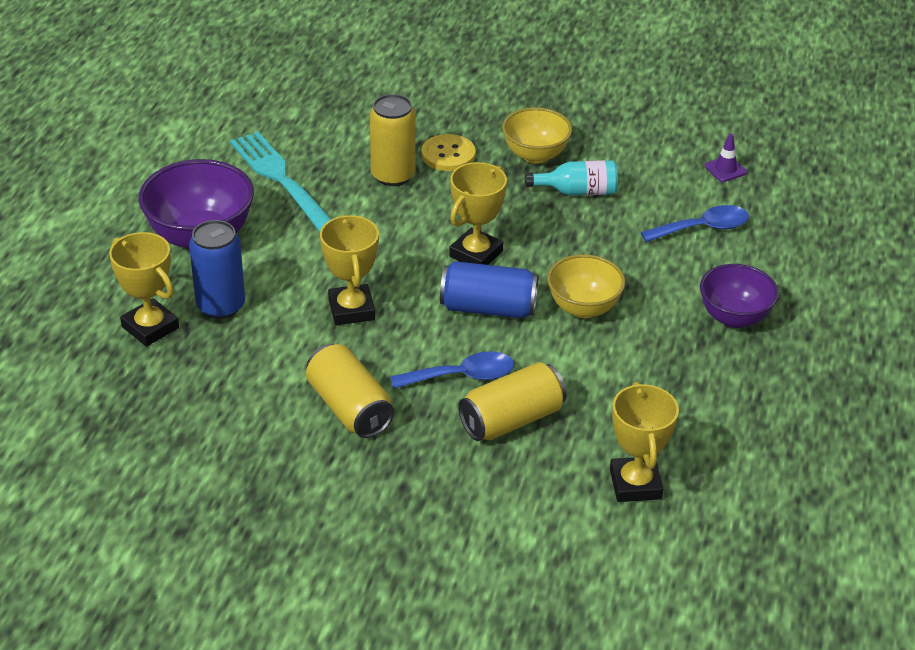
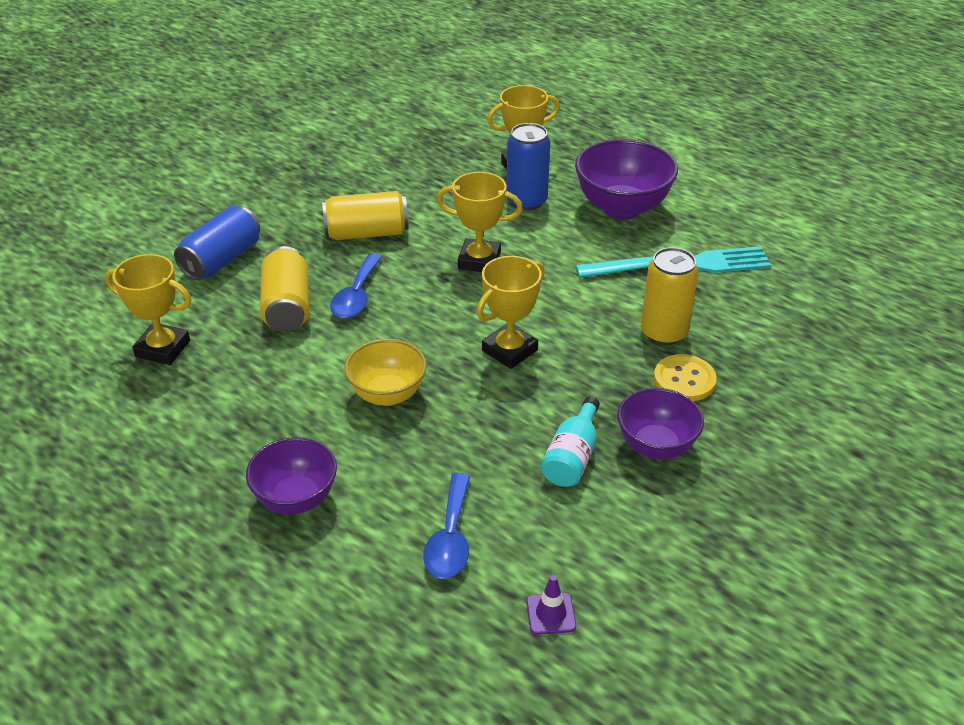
camera: 115 degrees right, 0 degrees up
(476, 254) = (509, 350): yellow trophy -> yellow trophy turned 75 degrees clockwise
(488, 308) = (429, 335): blue can -> blue can (222, 260)
(535, 155) = (656, 446): yellow bowl -> purple bowl

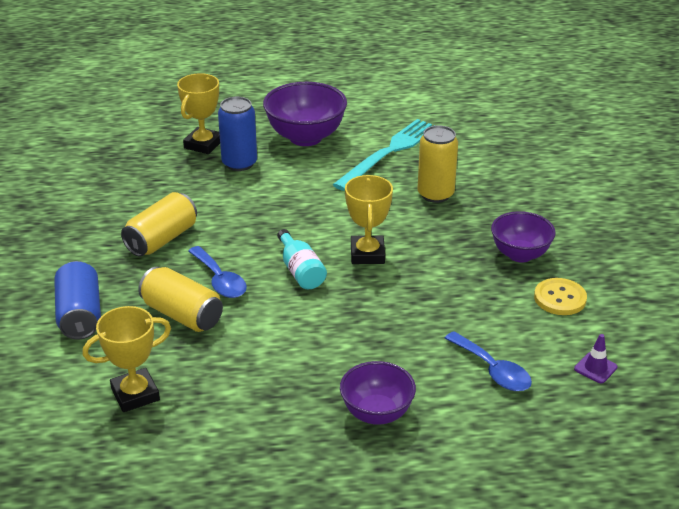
camera: 45 degrees left, 5 degrees down
(387, 394) = (335, 323): yellow bowl -> none
(479, 261) = (266, 214): yellow trophy -> none
(572, 457) = (488, 287): turquoise bottle -> turquoise bottle (300, 271)
(684, 380) = (483, 212): yellow button -> yellow button (560, 298)

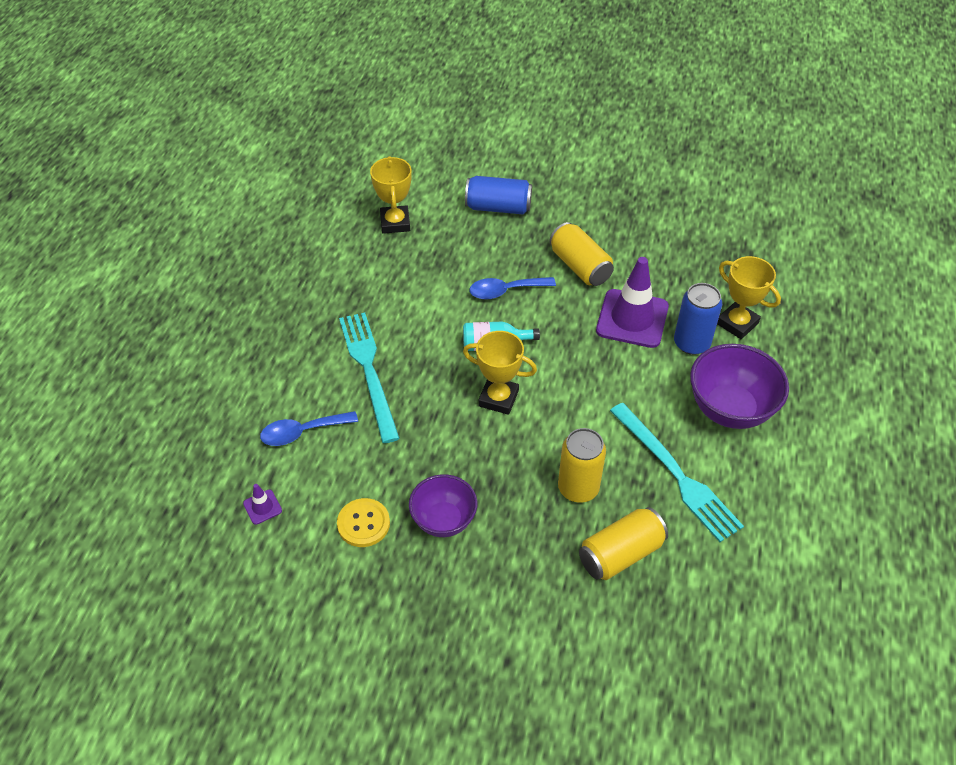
camera: 110 degrees right, 15 degrees up
(182, 315) = (471, 261): yellow can -> yellow can (620, 554)
(223, 197) = (632, 319): none -> purple traffic cone
(377, 413) = (300, 344): purple bowl -> none
(384, 347) = (369, 371): none -> turquoise fork

